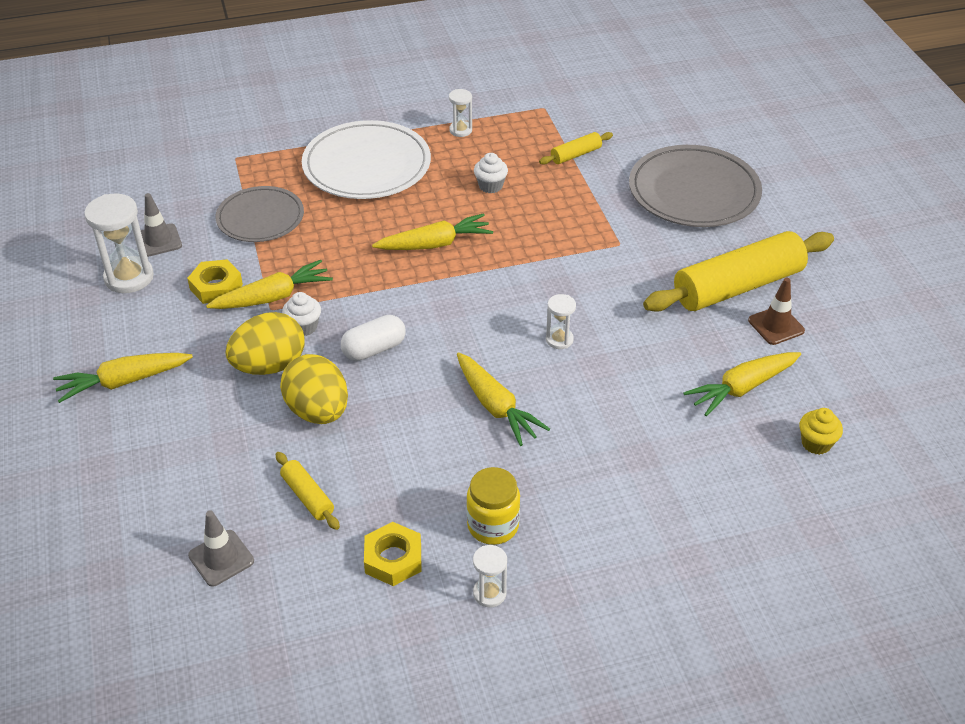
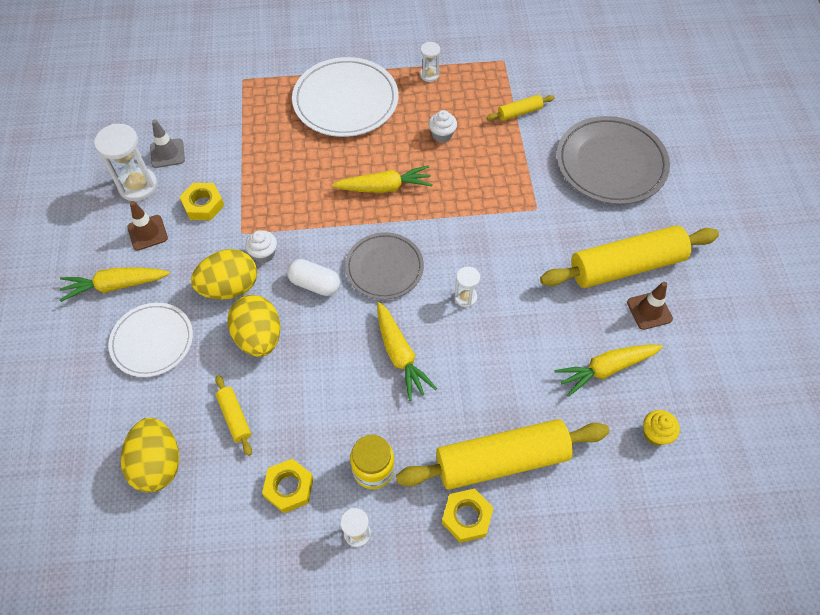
camera: 10 degrees right, 15 degrees up
(152, 323) = (147, 233): none -> brown traffic cone
(184, 432) = (152, 341): none -> white plate
(221, 558) = (158, 464): grey traffic cone -> yellow egg
(260, 218) = (250, 142): grey plate -> grey plate (384, 268)
(273, 297) = (245, 221): yellow carrot -> none
(374, 349) = (315, 284): white capsule -> white capsule turned 45 degrees clockwise
(618, 557) = (467, 517): none -> yellow nut
(644, 494) = (501, 461): none -> yellow rolling pin

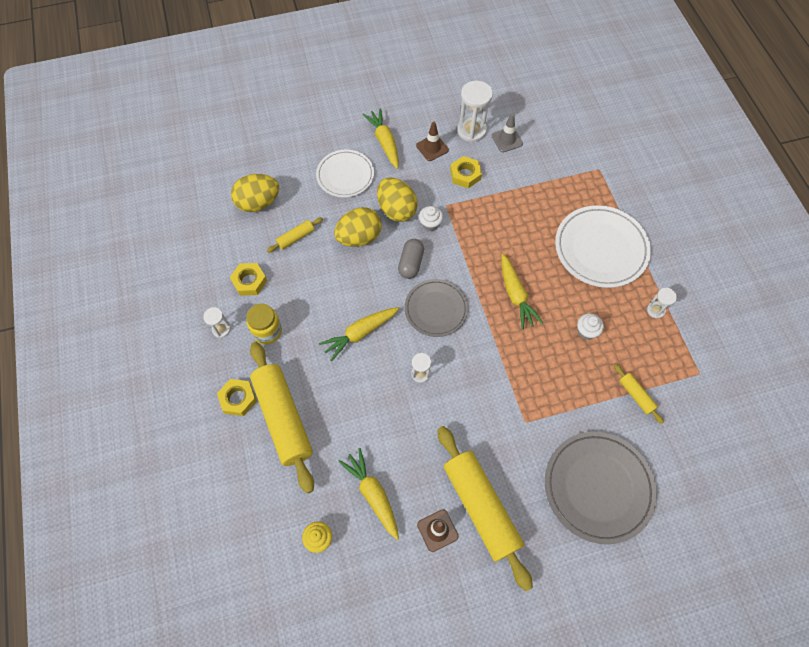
camera: 80 degrees right, 5 degrees up
(315, 284) = (411, 263): white capsule -> grey capsule

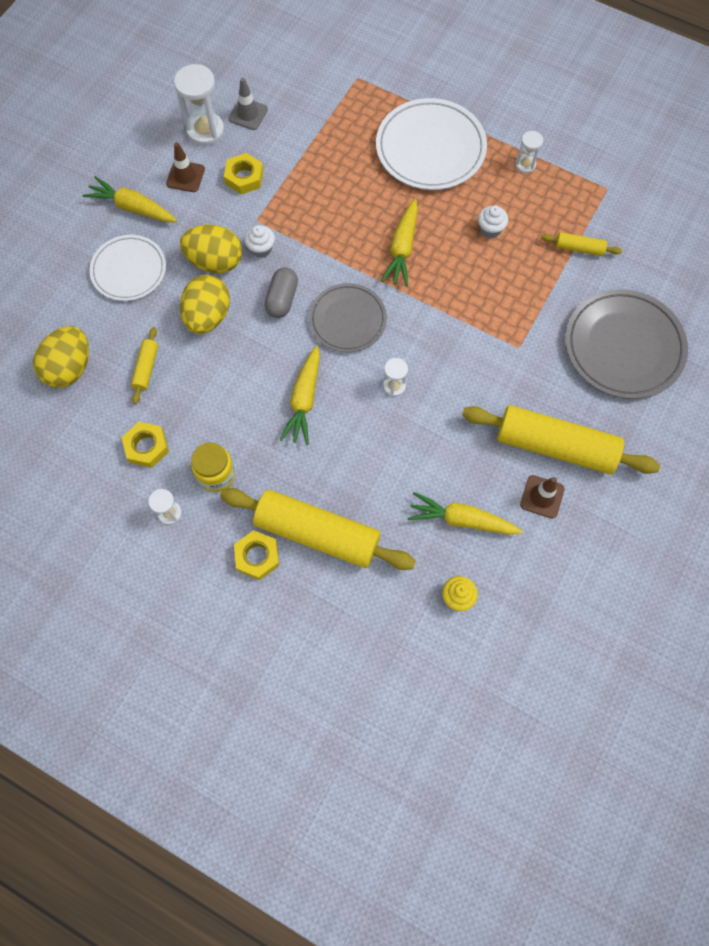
camera: 45 degrees left, 5 degrees up
(411, 263) = (282, 299): grey capsule -> grey capsule turned 45 degrees clockwise
(515, 295) = (402, 249): yellow carrot -> yellow carrot turned 75 degrees clockwise

